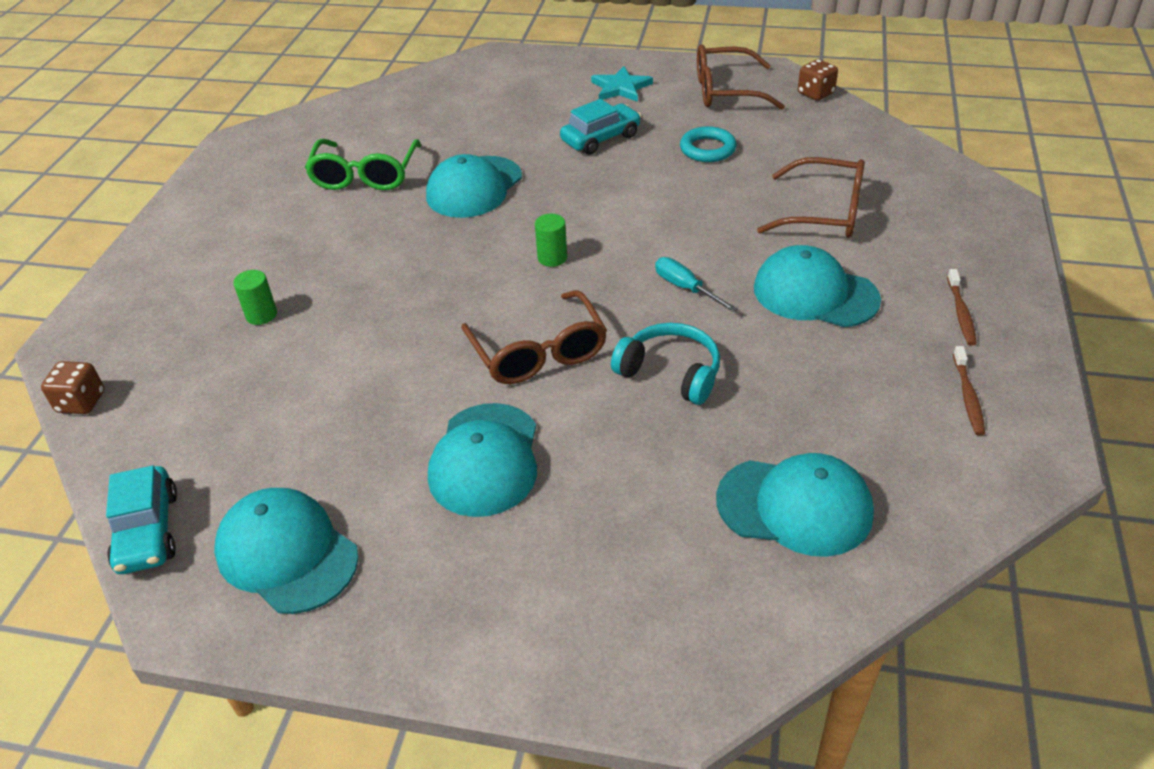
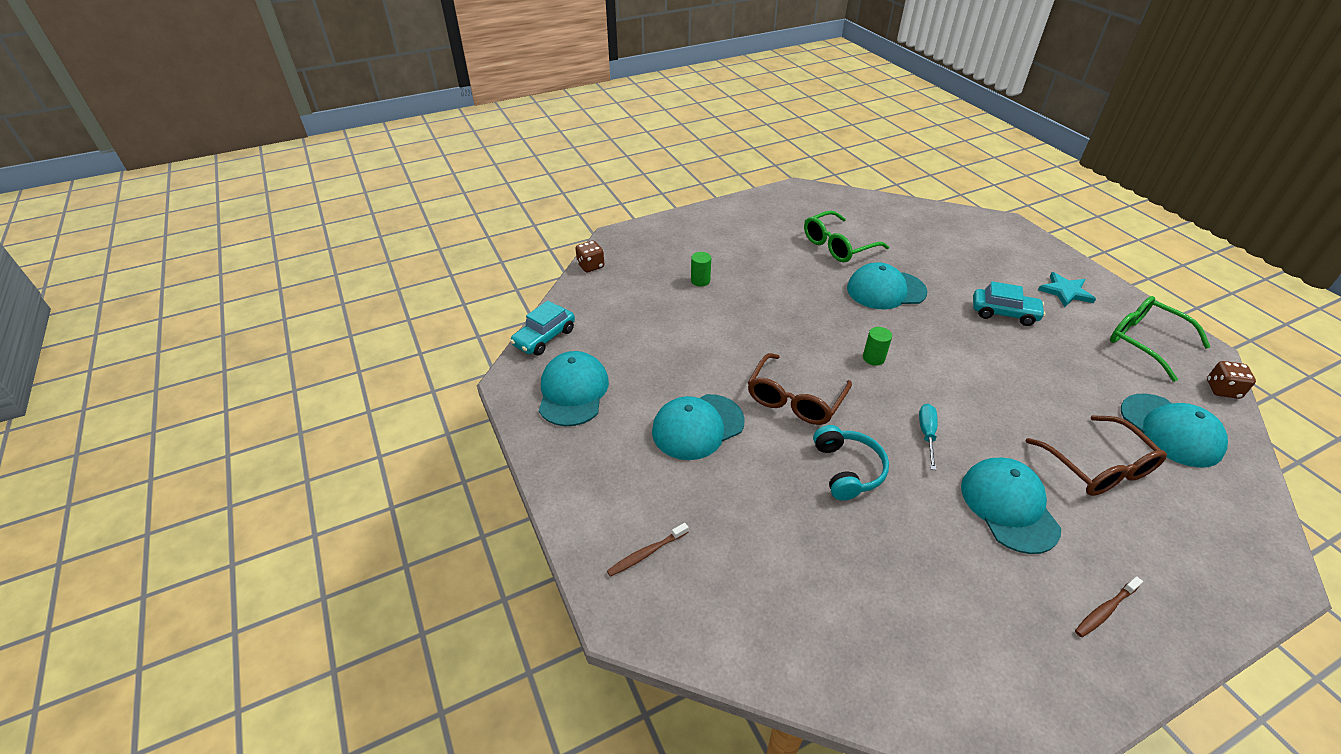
camera: 50 degrees right, 0 degrees up
(707, 149) = (1070, 368): turquoise ring -> none
(725, 91) = (1144, 341): brown glasses -> green glasses
(795, 506) = (809, 598): turquoise cap -> turquoise cap (1170, 430)
(968, 396) = (1021, 658): brown toothbrush -> brown toothbrush (646, 553)

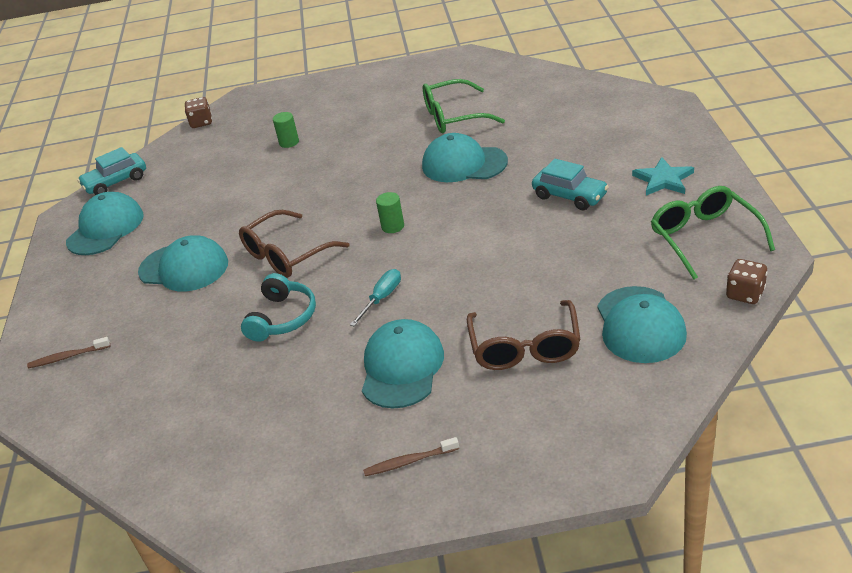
camera: 25 degrees right, 5 degrees down
(697, 426) = (184, 268): turquoise cap -> turquoise cap turned 150 degrees counterclockwise

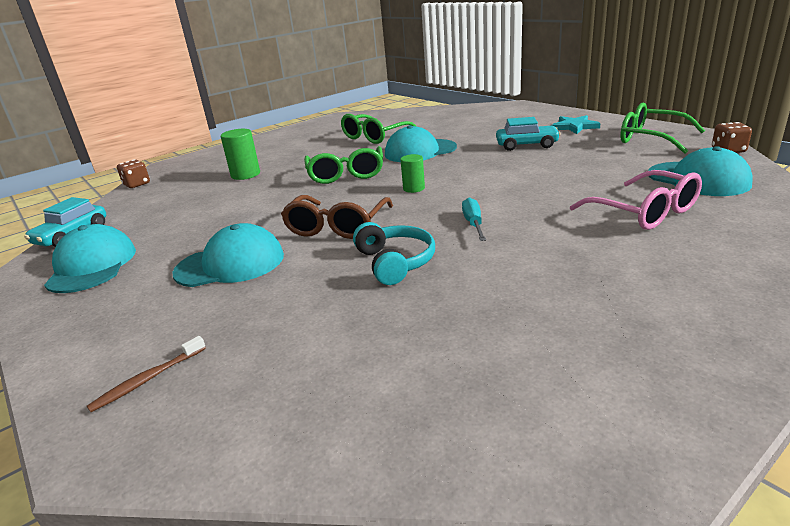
camera: 35 degrees left, 10 degrees down
(289, 142) = (245, 174): green cylinder -> green cylinder, size x1.54
(364, 178) = (346, 174): none -> green glasses
(402, 367) = (568, 254): turquoise cap -> none
(409, 461) = (699, 309): brown toothbrush -> none
(525, 347) = (644, 212): brown glasses -> pink glasses

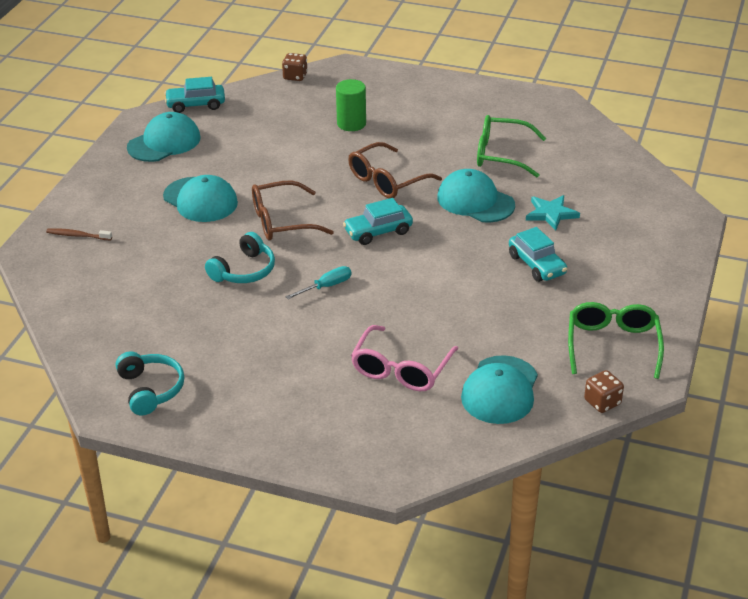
camera: 55 degrees right, 10 degrees up
(346, 174) = (387, 181): green glasses -> brown glasses
(414, 188) = (378, 232): green cylinder -> turquoise car
(574, 127) = (625, 283): turquoise star -> turquoise star (551, 214)
(604, 394) = (151, 389): none -> turquoise headphones

